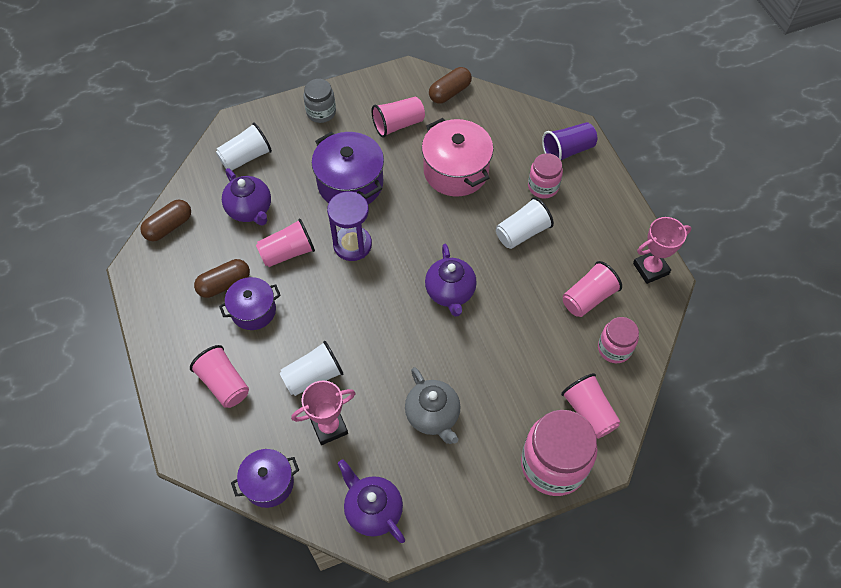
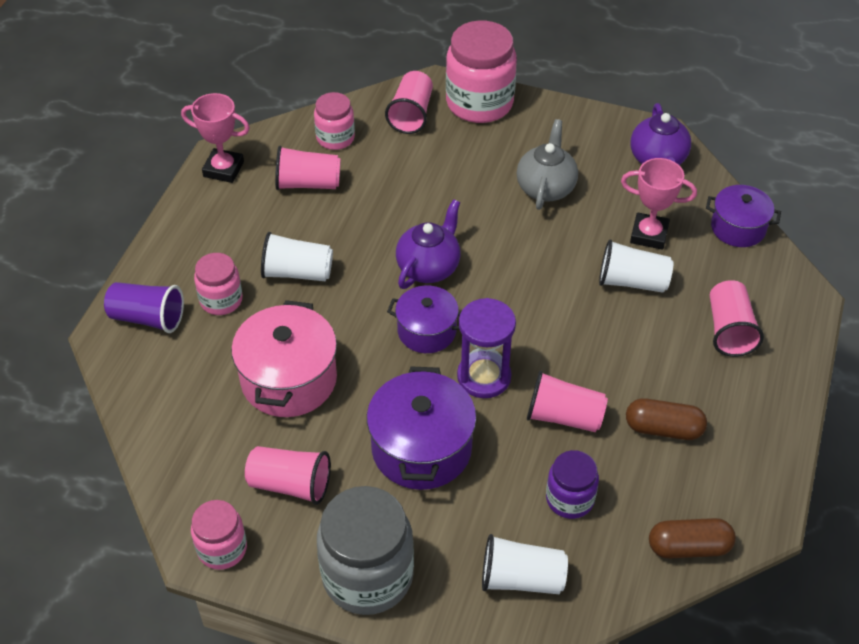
camera: 140 degrees left, 10 degrees down
(250, 210) = (570, 499): purple teapot -> purple jar
(253, 310) = (649, 379): purple pot -> purple pot (427, 331)
(321, 112) = (367, 576): grey jar -> grey jar, size x1.79
(399, 80) = (222, 548): none -> pink jar
(450, 92) = (182, 482): brown capsule -> none

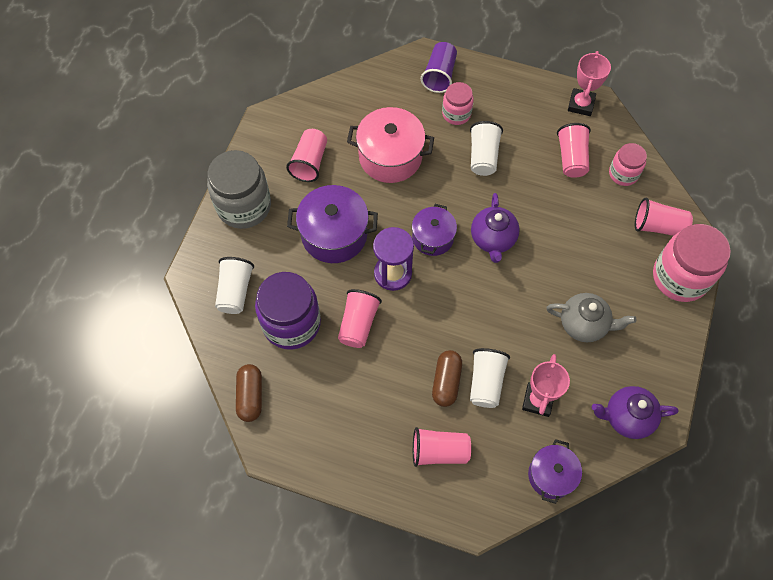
camera: 90 degrees right, 15 degrees up
(222, 548) = (267, 130): pink jar -> none
(429, 267) = (493, 239): purple teapot -> purple teapot turned 60 degrees clockwise
(570, 499) = (291, 323): purple jar -> purple jar, size x1.79
(663, 429) = (346, 390): brown capsule -> brown capsule (446, 382)

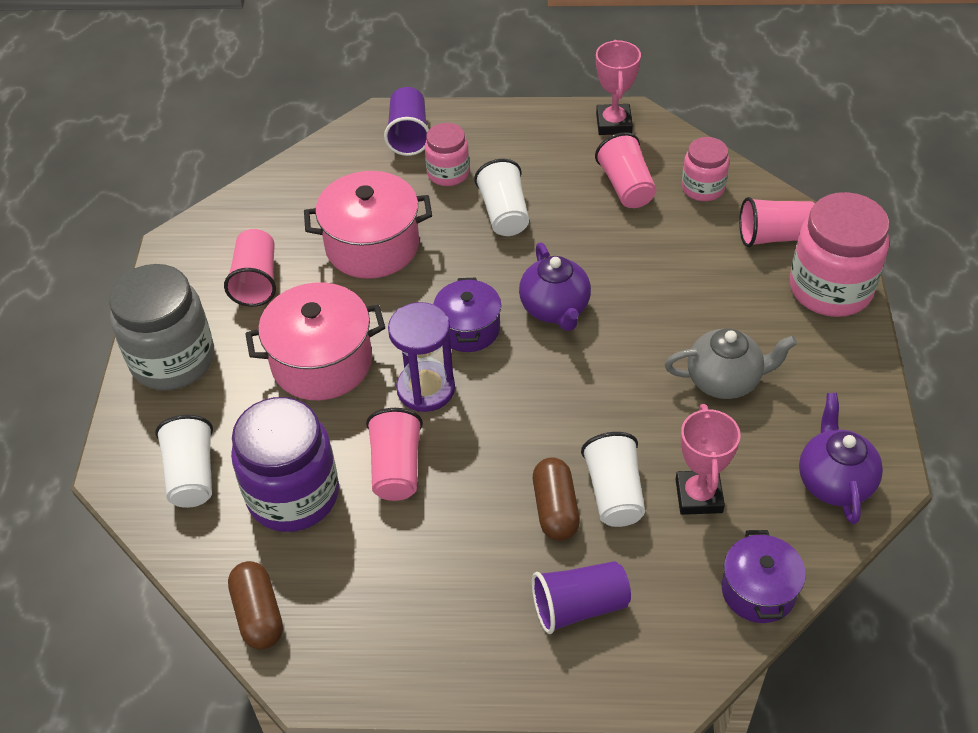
camera: 15 degrees left, 15 degrees down
(334, 235) = (322, 362): purple pot -> pink pot
(439, 451) = (579, 607): pink cup -> purple cup
(627, 417) = (834, 481): purple teapot -> purple teapot turned 105 degrees clockwise

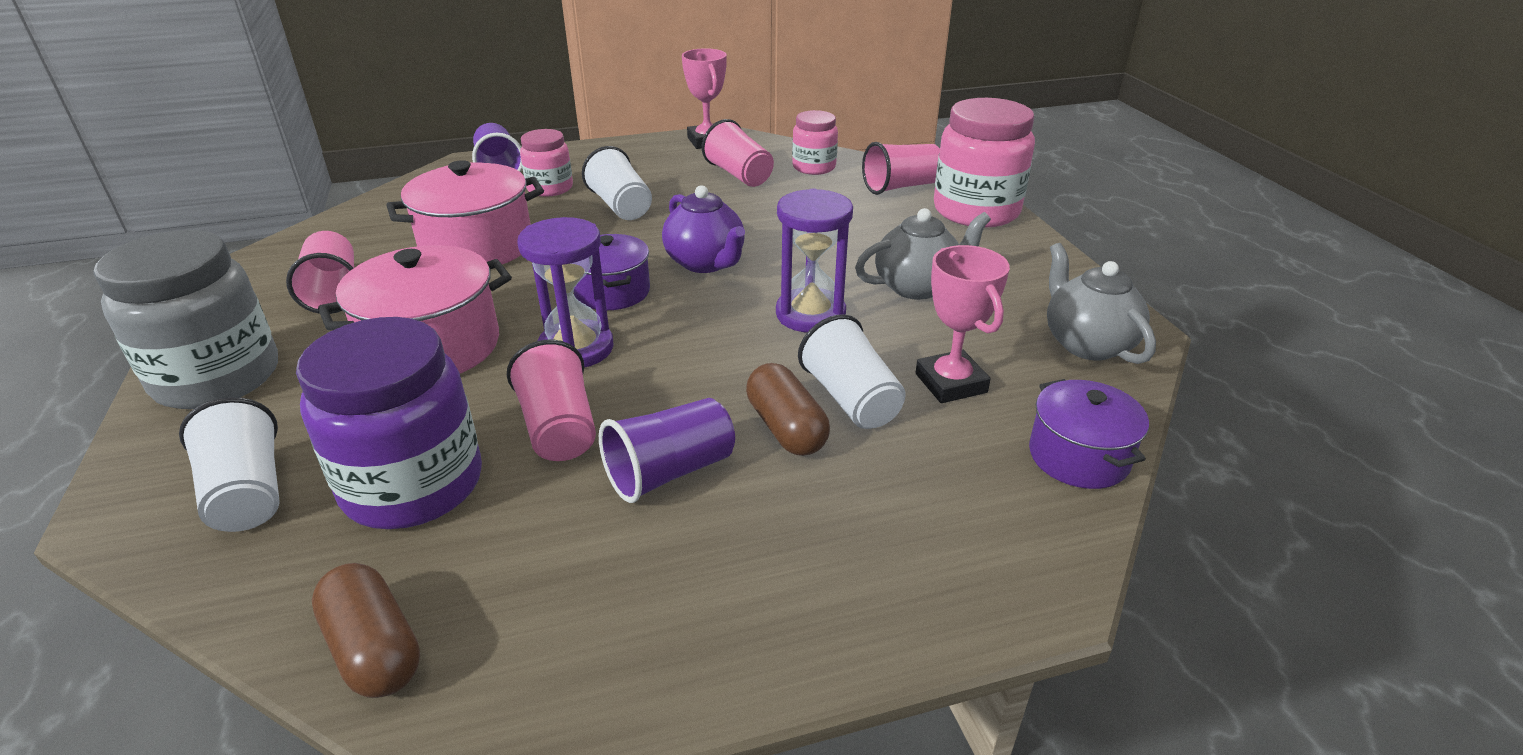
camera: 20 degrees left, 15 degrees down
(579, 607) = (868, 524): purple cup -> purple cup (670, 472)
(619, 393) = (810, 314): none -> purple hourglass
(834, 481) = (1087, 344): purple teapot -> grey teapot

